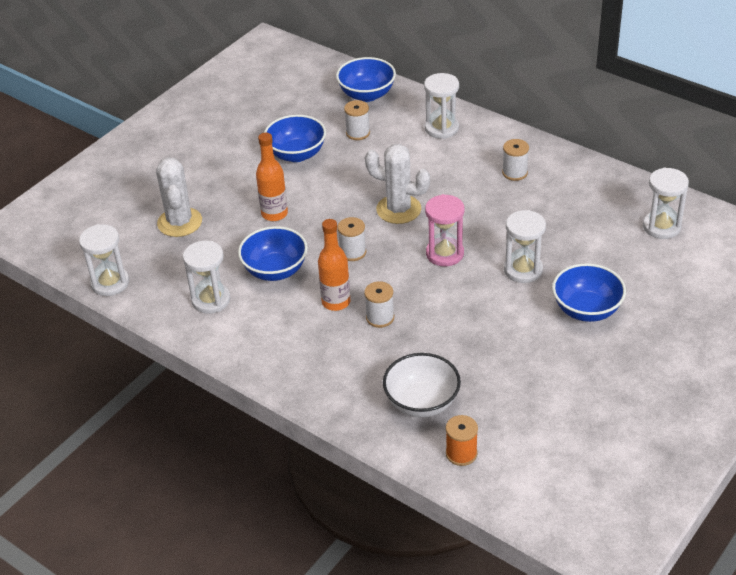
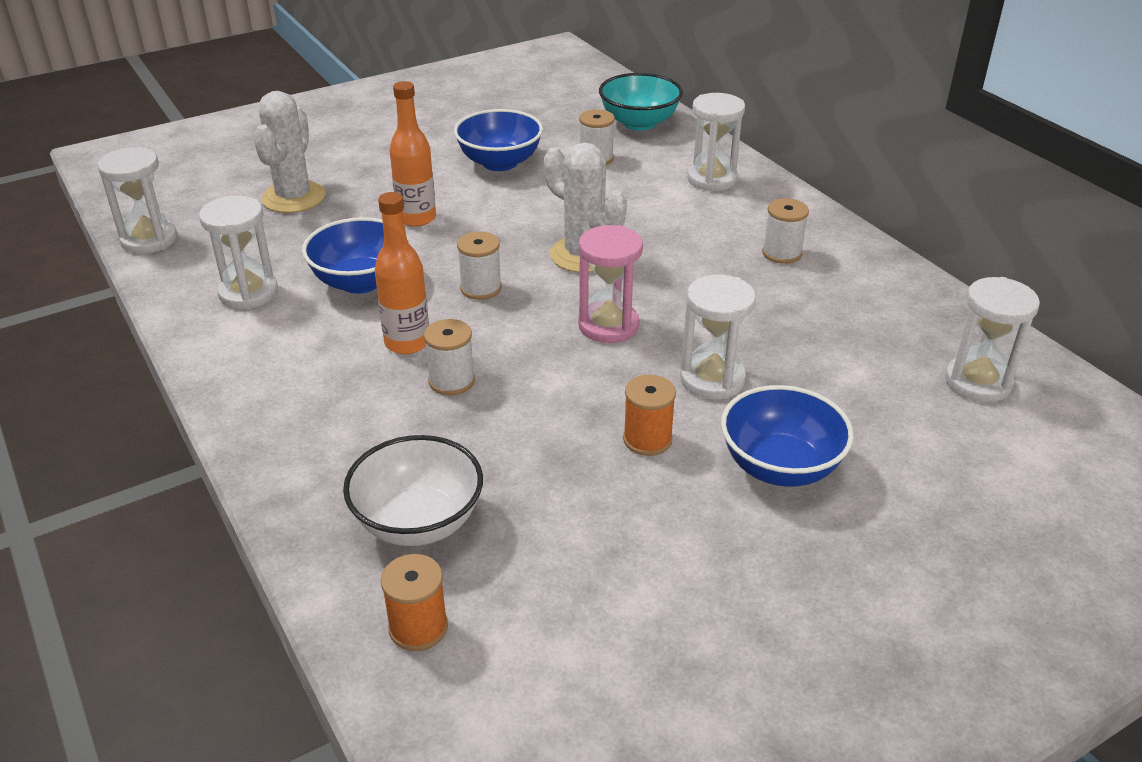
camera: 20 degrees right, 5 degrees down
(367, 94) = (639, 123): blue bowl -> turquoise bowl
(510, 317) = (647, 439): none -> orange spool

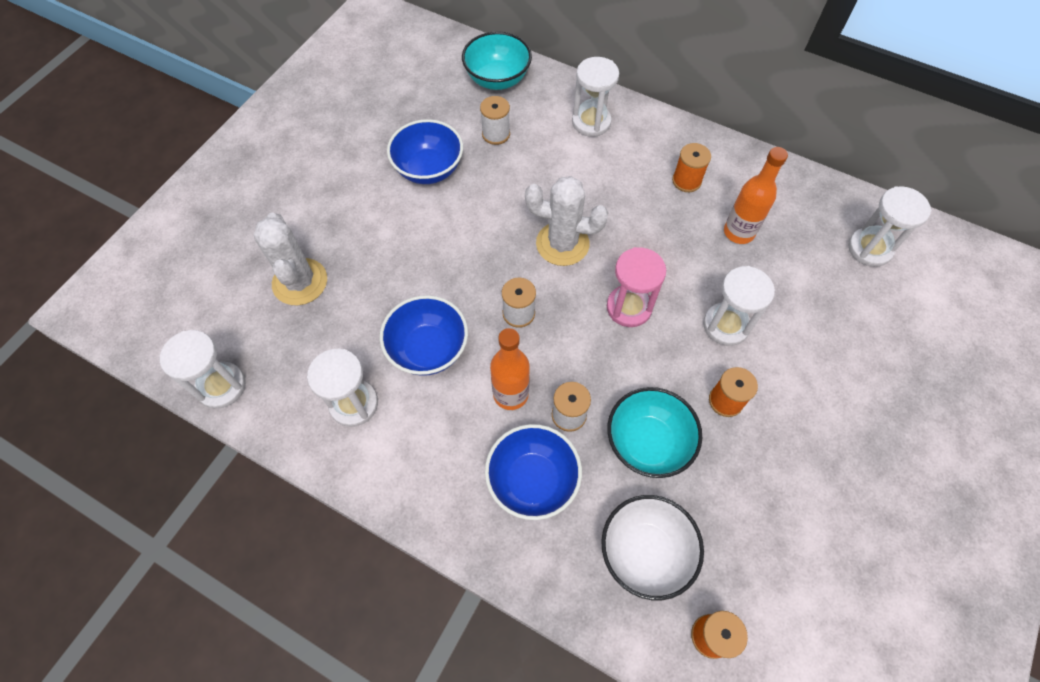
camera: 30 degrees left, 25 degrees up
(416, 218) = (415, 260): orange bottle -> orange bottle (738, 232)
(516, 436) = (647, 443): none -> turquoise bowl
(780, 467) = (813, 381): blue bowl -> blue bowl (532, 480)
(782, 253) = (686, 181): white spool -> orange spool

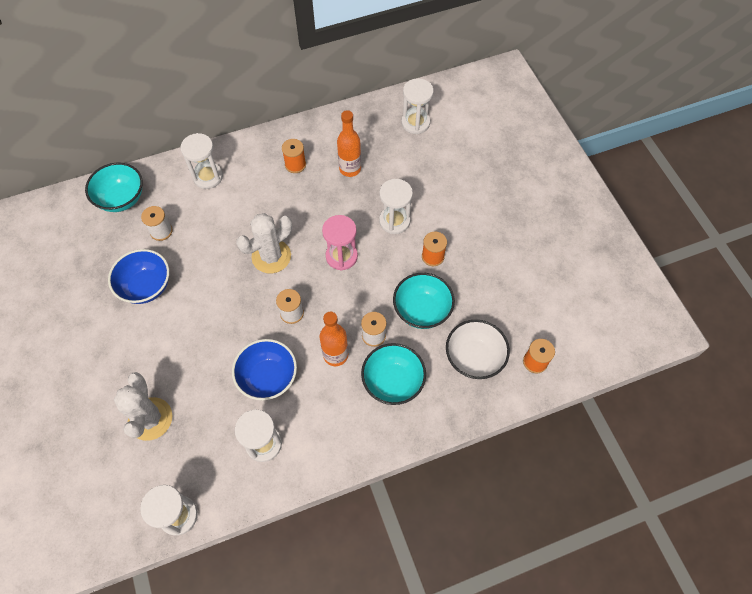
camera: 50 degrees left, 0 degrees up
(300, 282) = (150, 419): white cactus -> white cactus turned 60 degrees clockwise
(532, 480) = (393, 382): blue bowl -> turquoise bowl

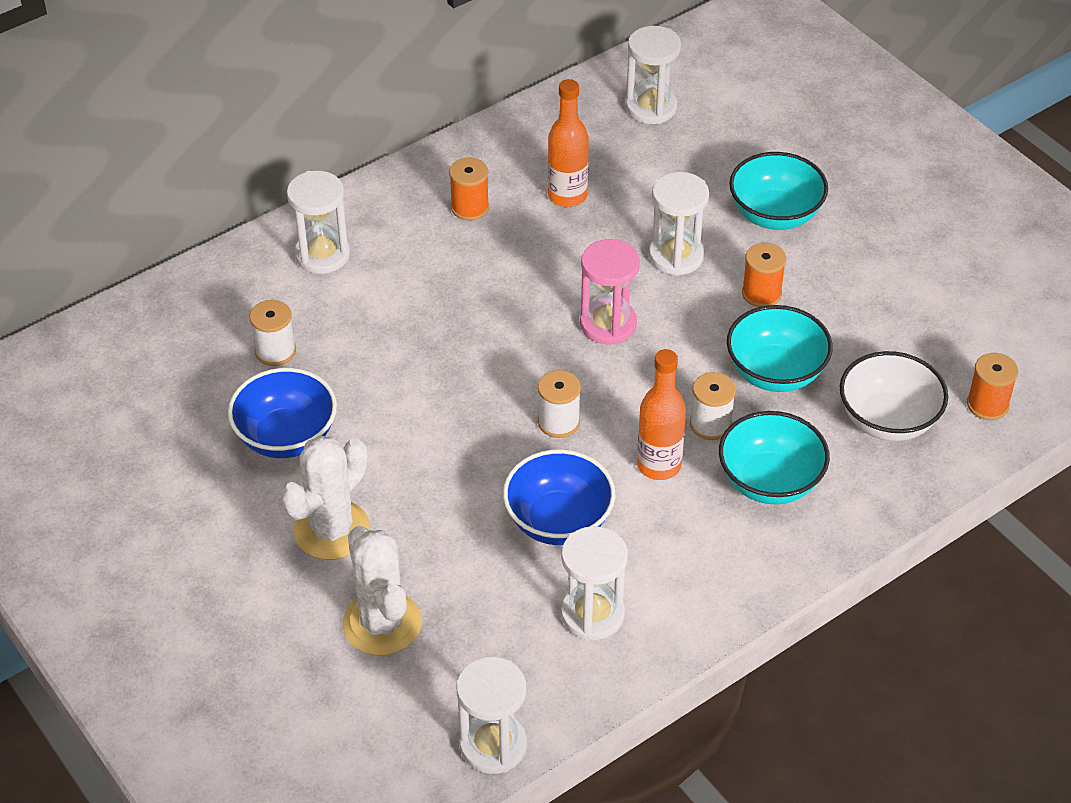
camera: 15 degrees left, 15 degrees down
(121, 199) = (181, 317): turquoise bowl -> turquoise bowl (775, 215)
(271, 256) = (487, 349): white cactus -> white cactus (332, 530)

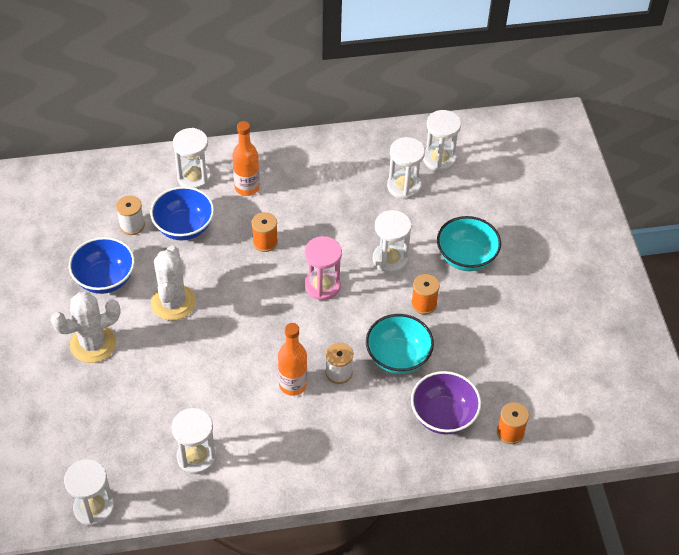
camera: 25 degrees right, 5 degrees up
(382, 623) = (83, 410): white cactus -> white cactus (173, 302)
(470, 207) = (293, 181): orange spool -> orange spool (265, 242)
(558, 422) = (255, 334): white spool -> none
(558, 521) = (215, 393): blue bowl -> blue bowl (184, 227)
(567, 195) = (353, 196): orange bottle -> orange bottle (247, 187)
(628, 158) = (404, 186): none -> white hourglass
(770, 482) = (348, 423): turquoise bowl -> none
(888, 420) = (443, 415): white bowl -> purple bowl

